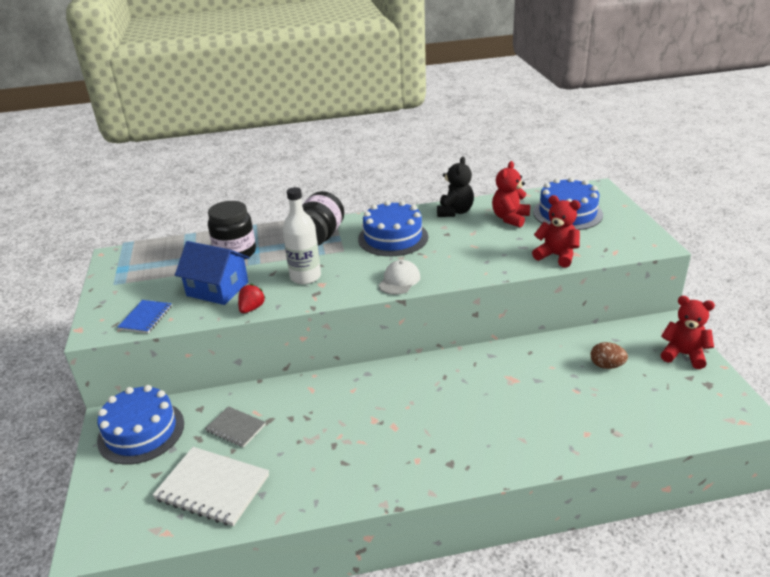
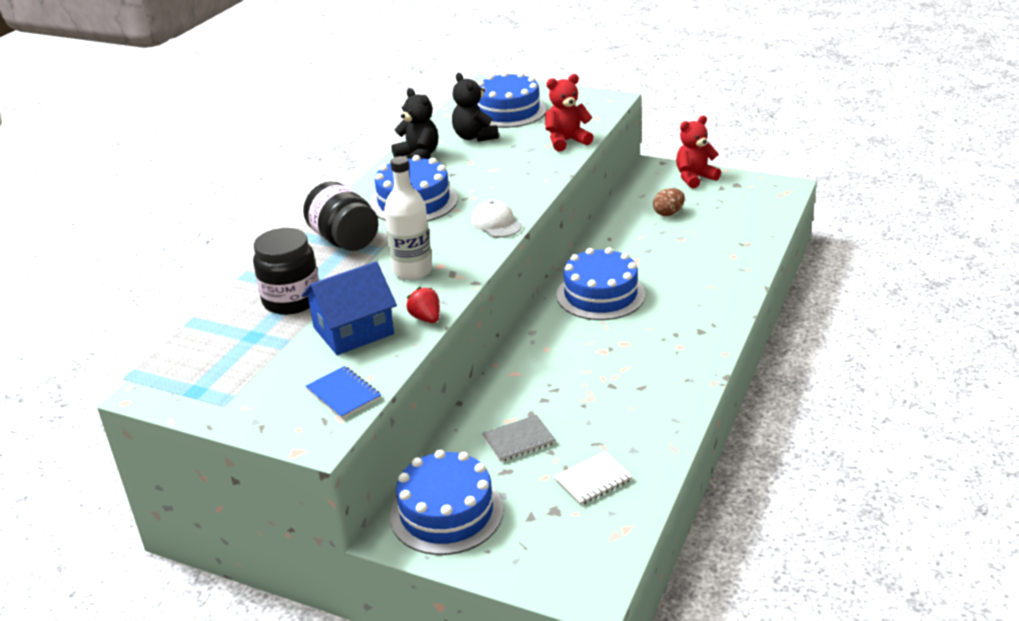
camera: 55 degrees left, 0 degrees up
(212, 488) = (593, 480): white notebook -> white notebook, size x0.58
(447, 384) = (600, 295): none -> blue cake
(510, 218) = (474, 137): red teddy bear -> black teddy bear

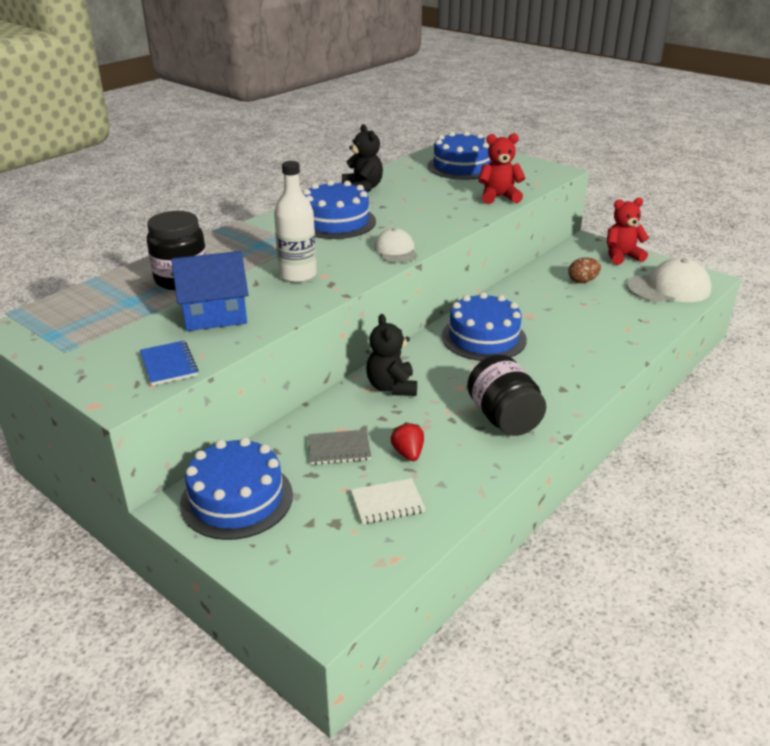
camera: 15 degrees right, 0 degrees up
(344, 240) = (258, 241): black jar -> black jar (503, 418)
(426, 318) = (283, 316): red strawberry -> red strawberry (408, 453)
(474, 137) = (420, 181): black teddy bear -> black teddy bear (392, 387)
(754, 204) = (669, 288): none -> white cap

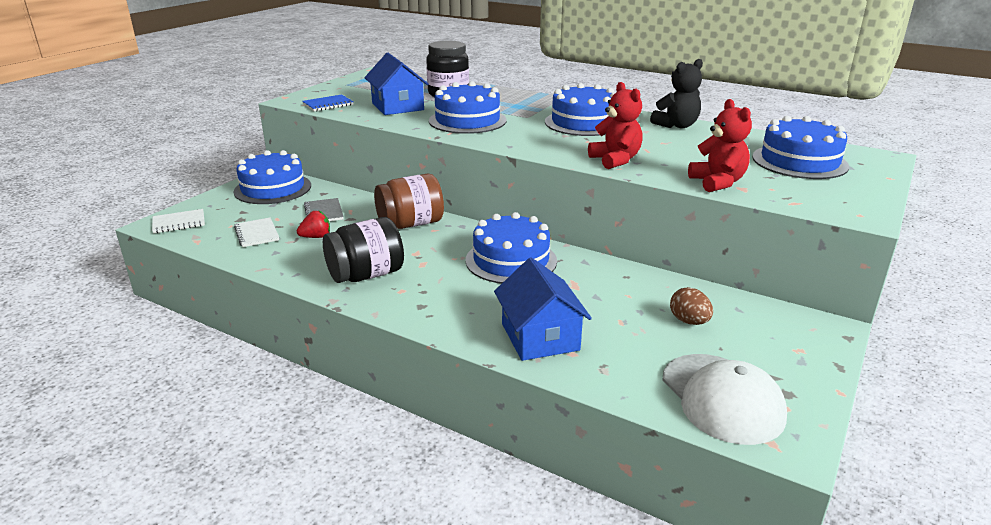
camera: 80 degrees right, 5 degrees down
(298, 275) = (467, 120): white bottle -> blue cake
(328, 587) = (179, 223): none -> white notebook
(392, 387) = (410, 224): black teddy bear -> brown jar
(395, 251) = (533, 146): white cap -> none
(607, 338) = (540, 337): none -> blue house
(622, 256) = (802, 357): red teddy bear -> red teddy bear (615, 160)

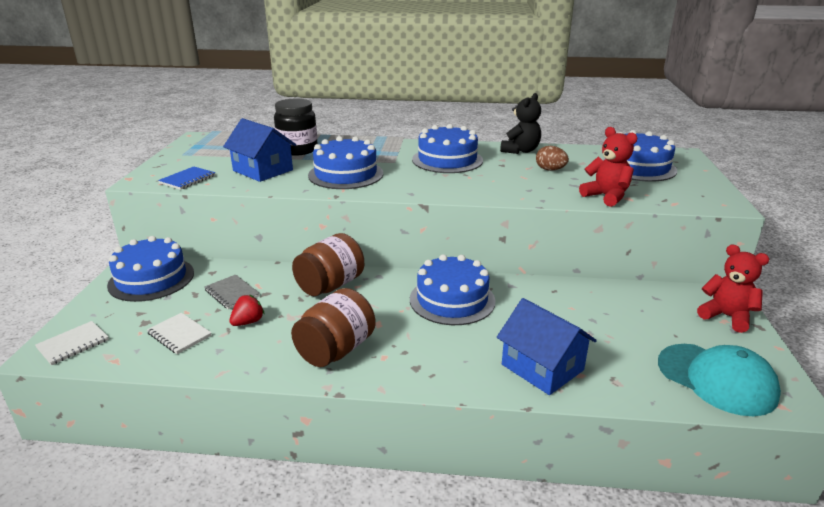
camera: 25 degrees left, 0 degrees up
(366, 275) = (336, 350): black jar -> brown jar
(615, 160) = (511, 191): red teddy bear -> red teddy bear (726, 316)
(689, 321) = (634, 318): brown egg -> brown egg (550, 170)
(722, 398) = (716, 379): white cap -> turquoise cap

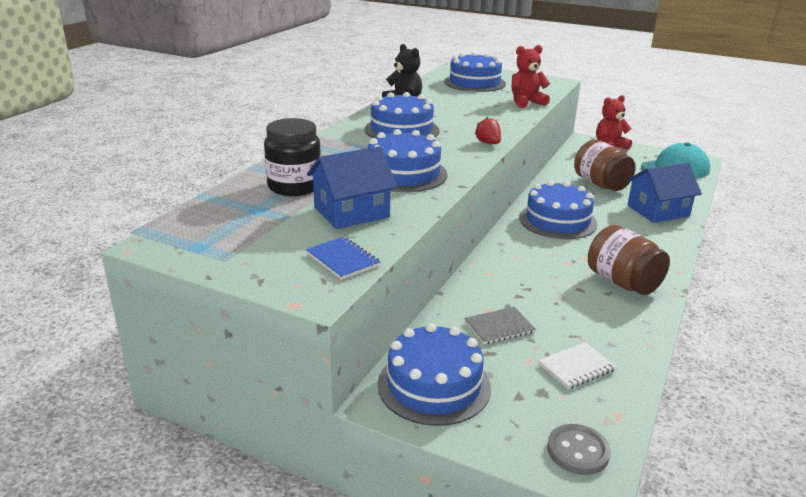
camera: 70 degrees left, 0 degrees up
(73, 344) = (578, 451): white notebook -> grey button
(248, 322) = (563, 322): red strawberry -> red strawberry (488, 143)
(330, 285) = (508, 269): brown jar -> brown jar (601, 184)
(550, 170) = (459, 104): brown egg -> none

